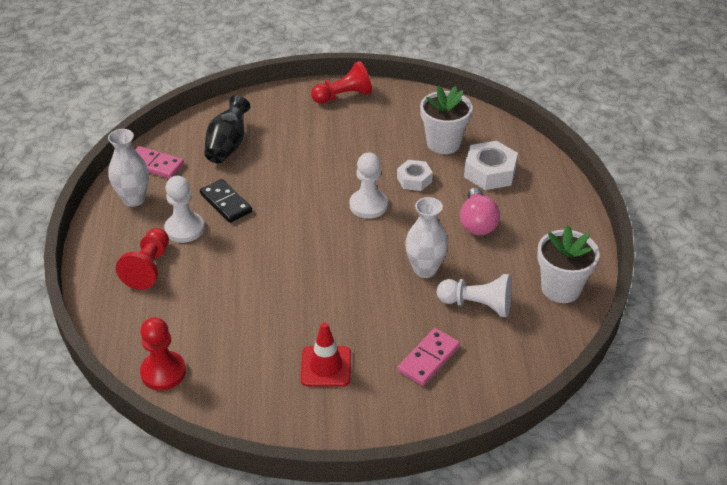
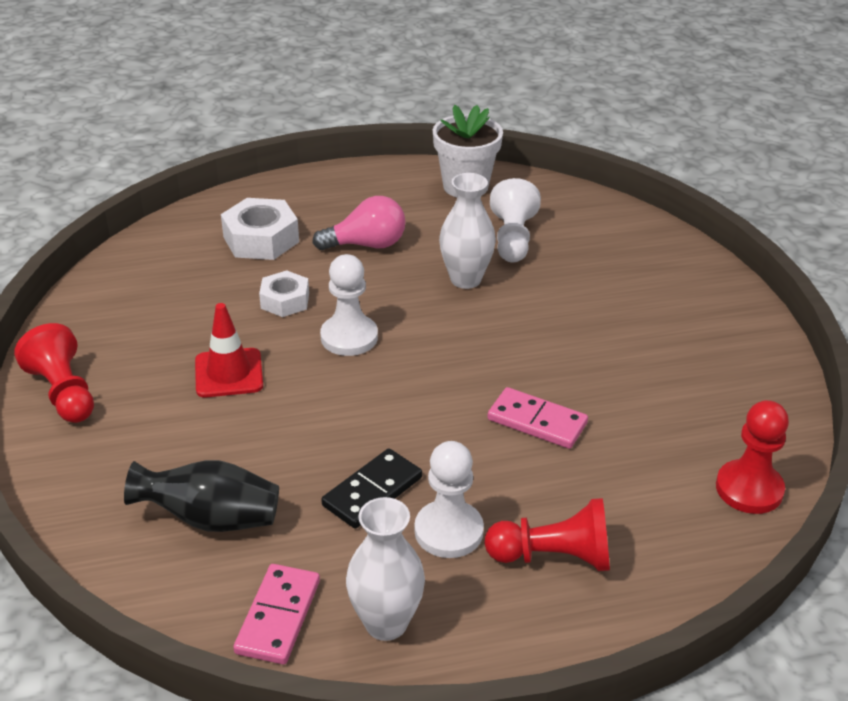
camera: 100 degrees left, 5 degrees down
(326, 366) = (662, 342): red traffic cone -> red traffic cone (229, 373)
(428, 359) = (611, 267): pink domino -> pink domino (537, 421)
(443, 143) = (197, 280): white flower pot -> none

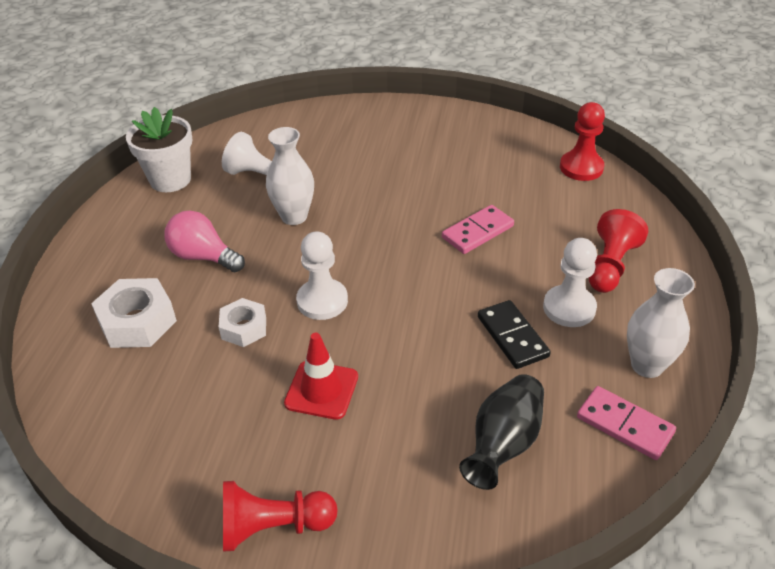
camera: 65 degrees left, 5 degrees up
(367, 245) = (203, 257): pink light bulb -> pink light bulb turned 75 degrees counterclockwise

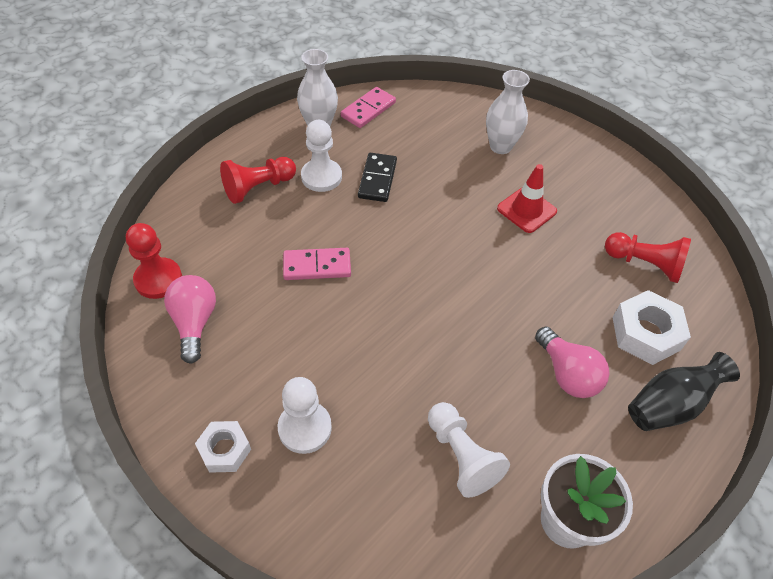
camera: 150 degrees left, 10 degrees up
(244, 328) = (560, 282): white nut -> white nut (225, 450)
(273, 527) = (593, 157): red pawn -> red pawn (645, 264)
(294, 216) = (459, 376): white vase -> white vase (500, 146)
(322, 301) = (487, 272): white pawn -> white pawn (305, 428)
(503, 444) = (441, 133): black vase -> black vase (670, 405)
(519, 159) = (194, 323): none -> pink light bulb
(624, 425) = (368, 110): pink domino -> pink domino turned 60 degrees clockwise

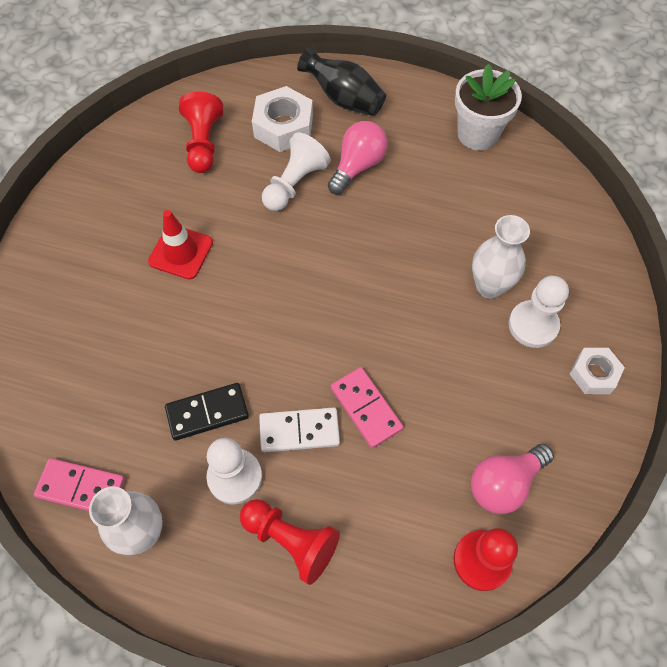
camera: 115 degrees left, 10 degrees up
(328, 221) = (299, 431): none -> white domino
(461, 456) = (477, 209): white pawn -> white pawn (295, 183)
(500, 146) = (88, 309): white vase -> white vase (489, 286)

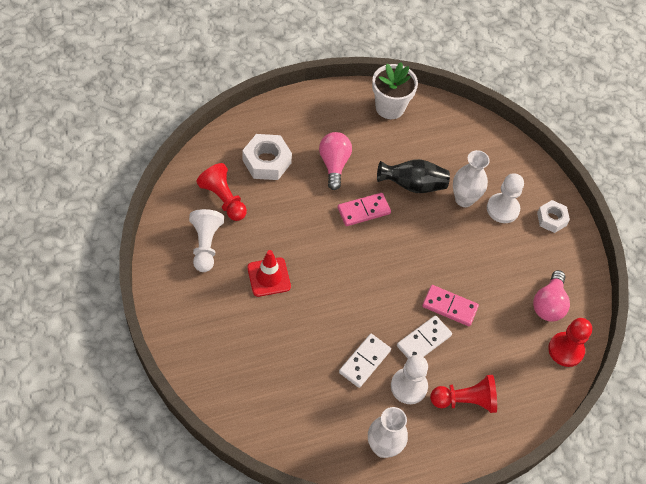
camera: 40 degrees left, 5 degrees down
(81, 487) = (327, 446): pink domino -> pink domino (363, 210)
(207, 413) = (364, 361): black domino -> white domino
(295, 183) = (304, 196): white pawn -> white pawn (205, 245)
(343, 99) = (290, 124): black vase -> black vase (412, 185)

